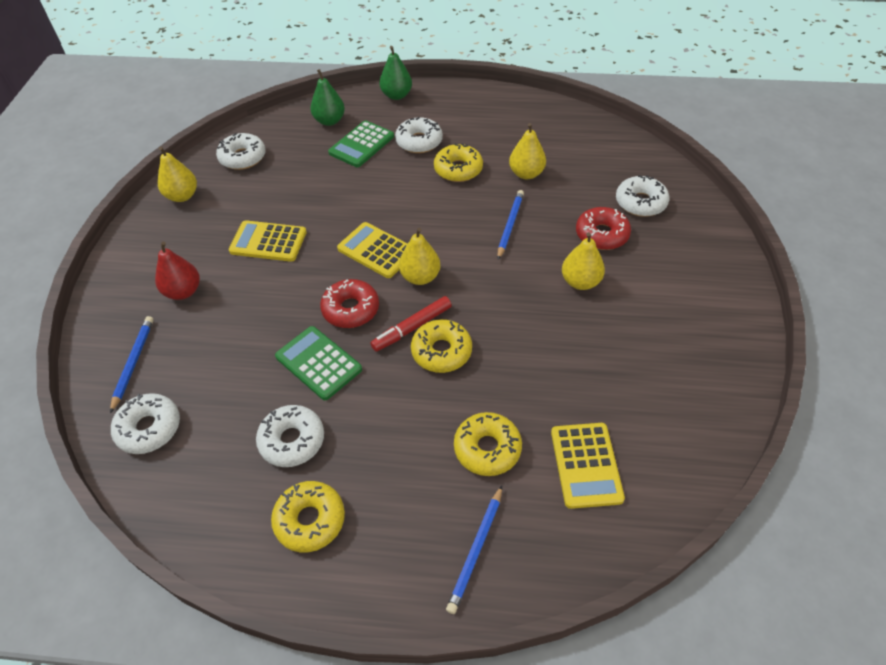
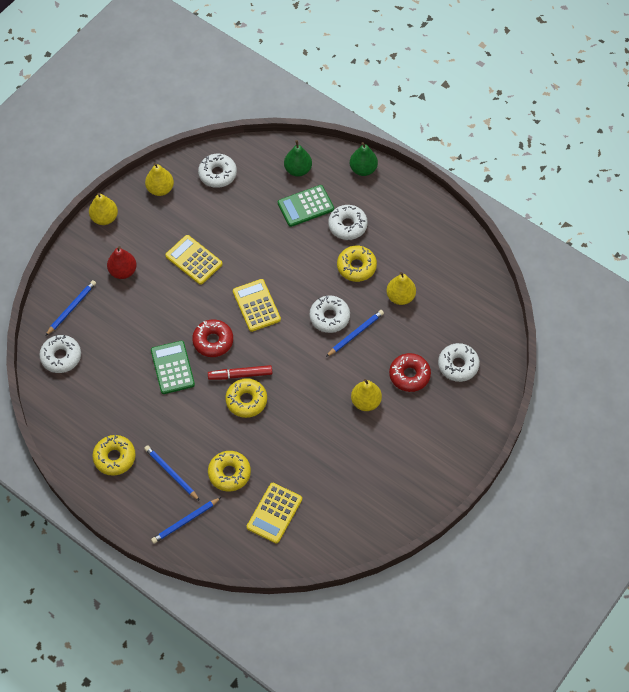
camera: 30 degrees right, 10 degrees up
(292, 440) = (131, 408): white donut -> white donut (329, 317)
(408, 494) = (171, 473): none -> blue pencil
(420, 277) = (270, 341): yellow pear -> yellow pear (104, 218)

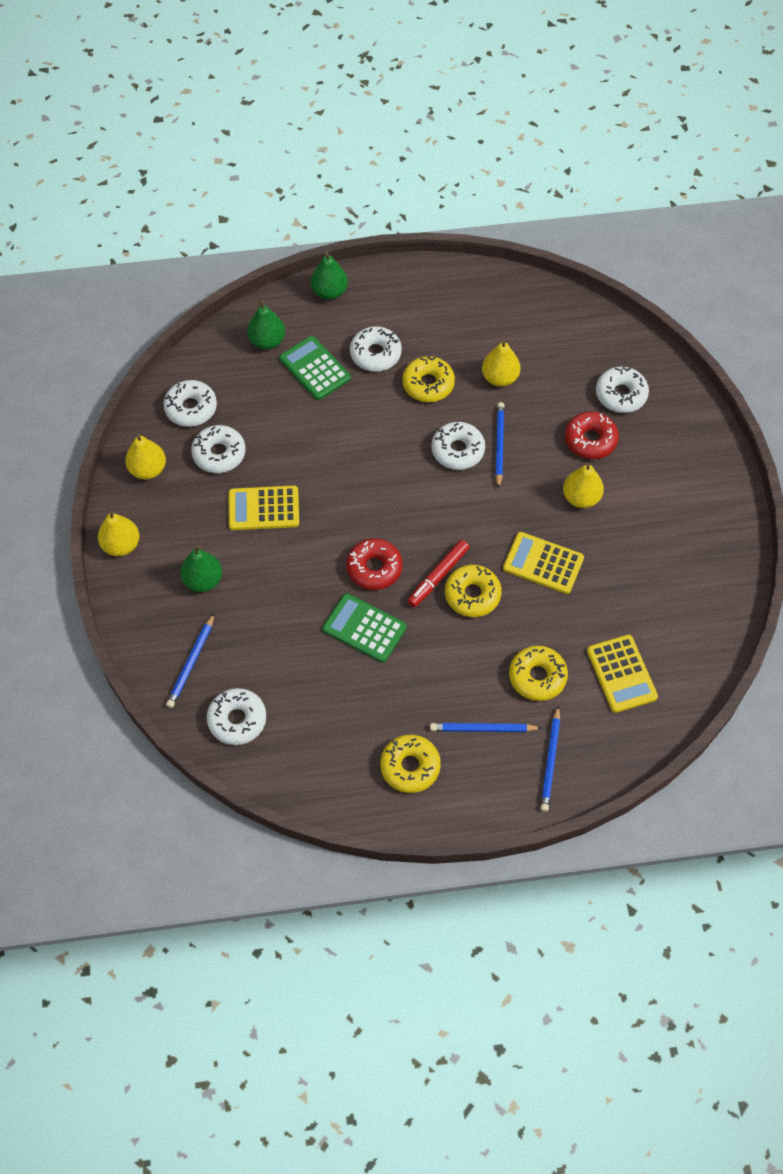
camera: 45 degrees left, 0 degrees up
(71, 308) = (191, 663): blue pencil -> blue pencil turned 150 degrees counterclockwise
(123, 271) = (203, 580): red pear -> green pear
(204, 211) = (219, 454): none -> white donut
(256, 305) = (376, 499): yellow calculator -> yellow calculator (543, 563)
(305, 206) = (315, 368): green calculator -> green calculator turned 120 degrees clockwise

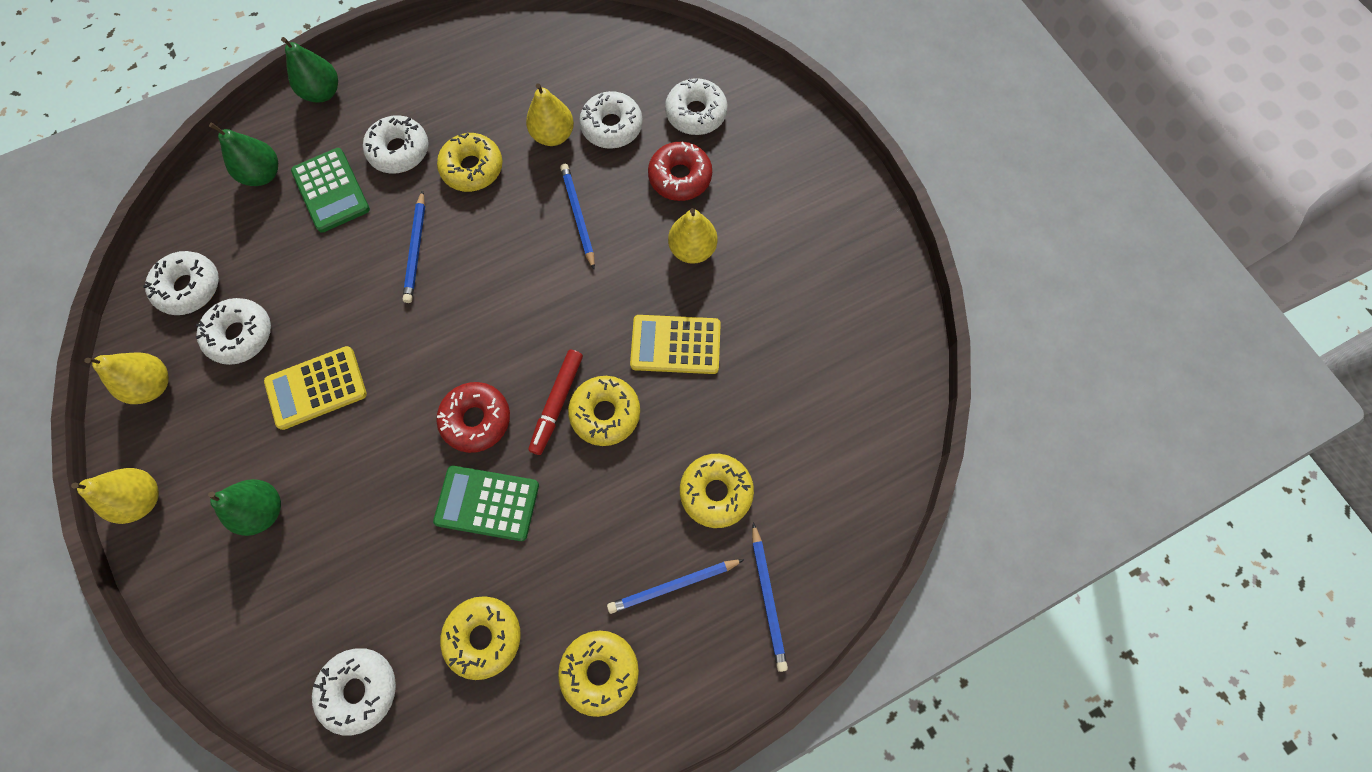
camera: 20 degrees left, 10 degrees up
(191, 663) = (277, 630): blue pencil -> blue pencil (416, 249)
(315, 368) = (331, 190): green calculator -> green calculator turned 150 degrees counterclockwise
(334, 716) = (484, 637): none -> yellow donut
(457, 450) = (532, 238): white donut -> white donut (612, 126)
(621, 674) = (812, 453): yellow calculator -> none

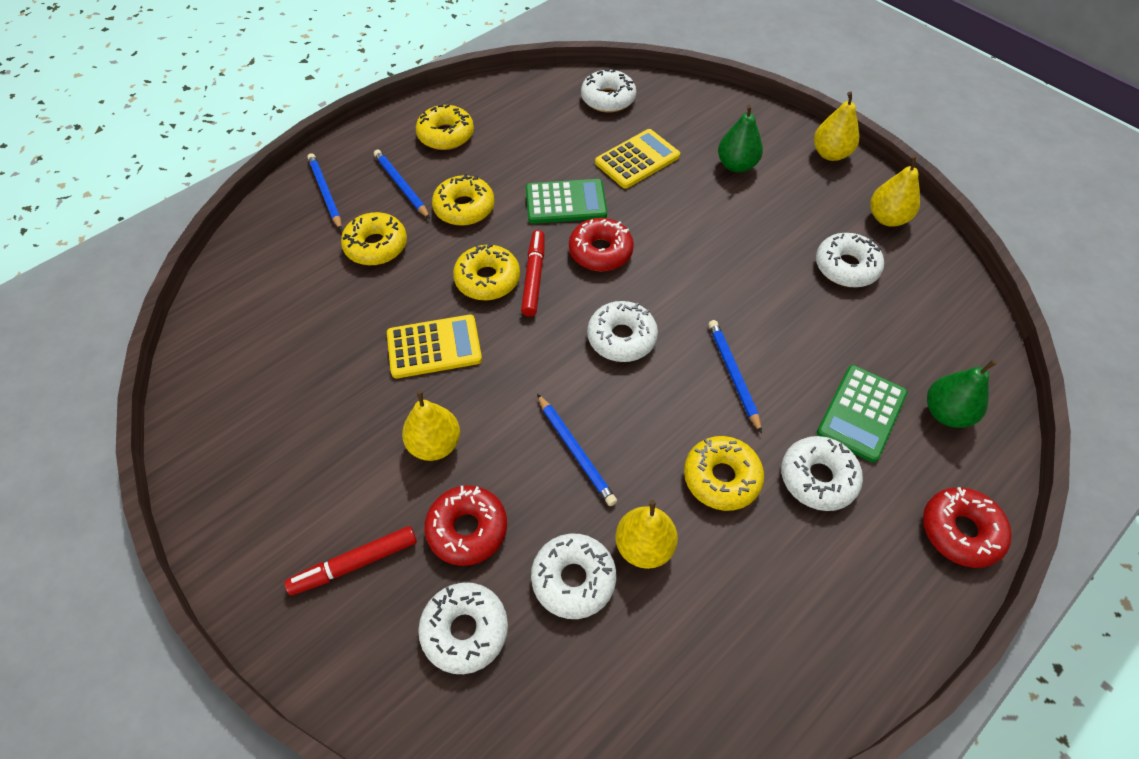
camera: 165 degrees right, 15 degrees down
(189, 287) = (924, 292): white donut -> white donut (621, 338)
(316, 388) = (751, 244): yellow calculator -> yellow calculator (637, 159)
(323, 93) = (960, 531): green pear -> red donut
(331, 190) = (861, 413): green calculator -> green calculator turned 105 degrees counterclockwise
(484, 637) = (535, 135): yellow donut -> yellow donut (464, 208)
(673, 585) = (401, 186): blue pencil -> blue pencil turned 90 degrees counterclockwise
(768, 173) = (355, 564): none -> red marker

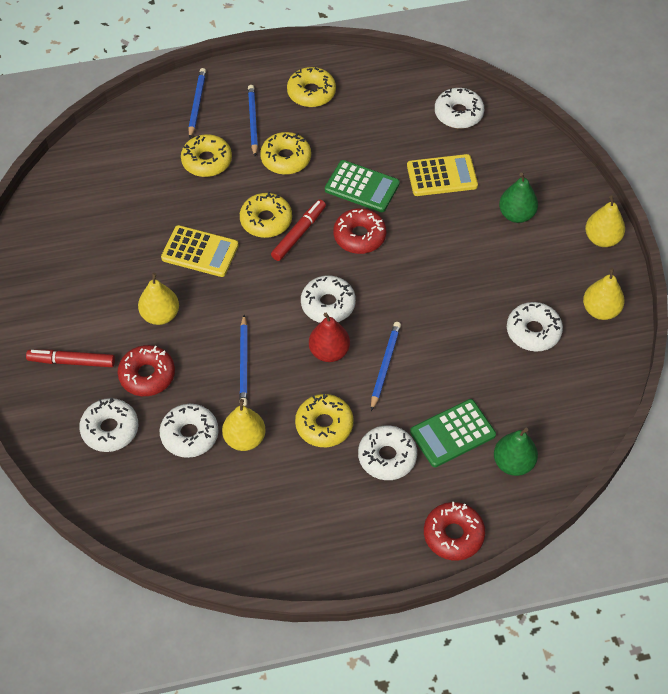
camera: 30 degrees right, 0 degrees up
(662, 389) = (329, 352): none -> red pear

